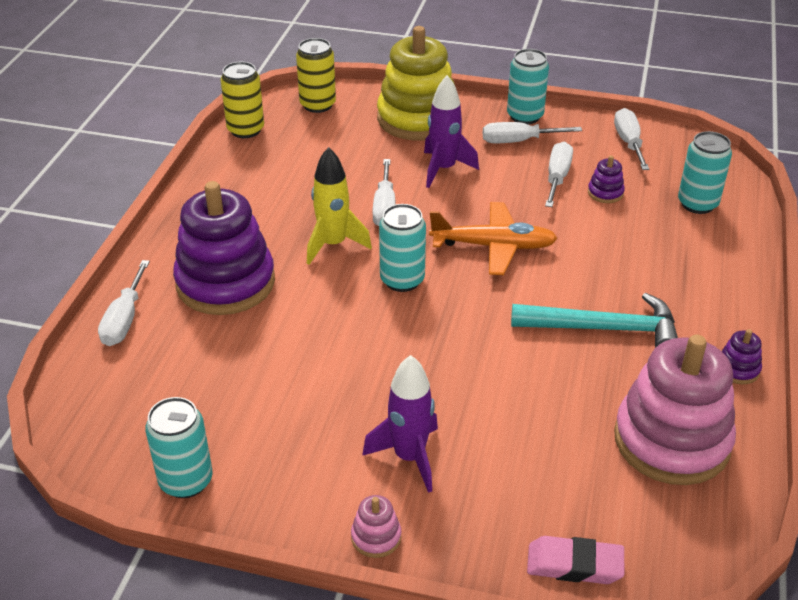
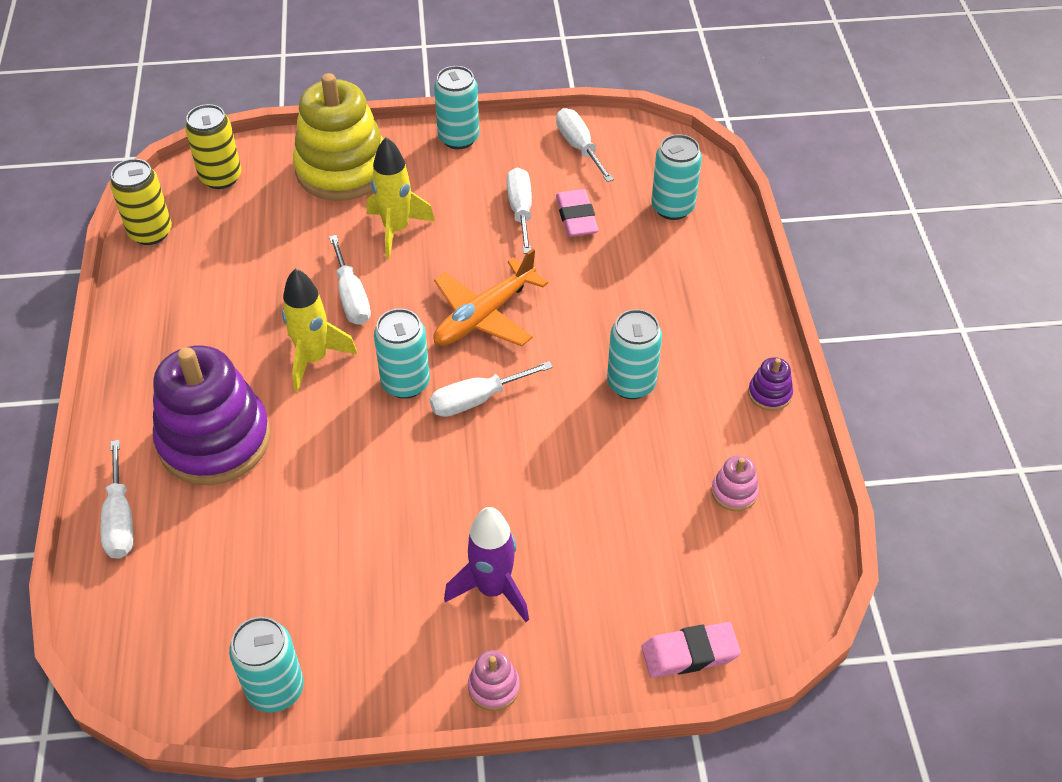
camera: 20 degrees left, 10 degrees up
(444, 169) = (396, 230): purple rocket -> yellow rocket
(493, 246) = (485, 315): orange plane -> orange plane turned 150 degrees clockwise
(518, 141) = (463, 173): white screwdriver -> white screwdriver (477, 400)
(605, 193) = (576, 217): purple stacking toy -> pink eraser
(605, 329) = (631, 384): turquoise hammer -> turquoise can
(671, 440) = (734, 492): pink stacking toy -> pink stacking toy, size x0.40

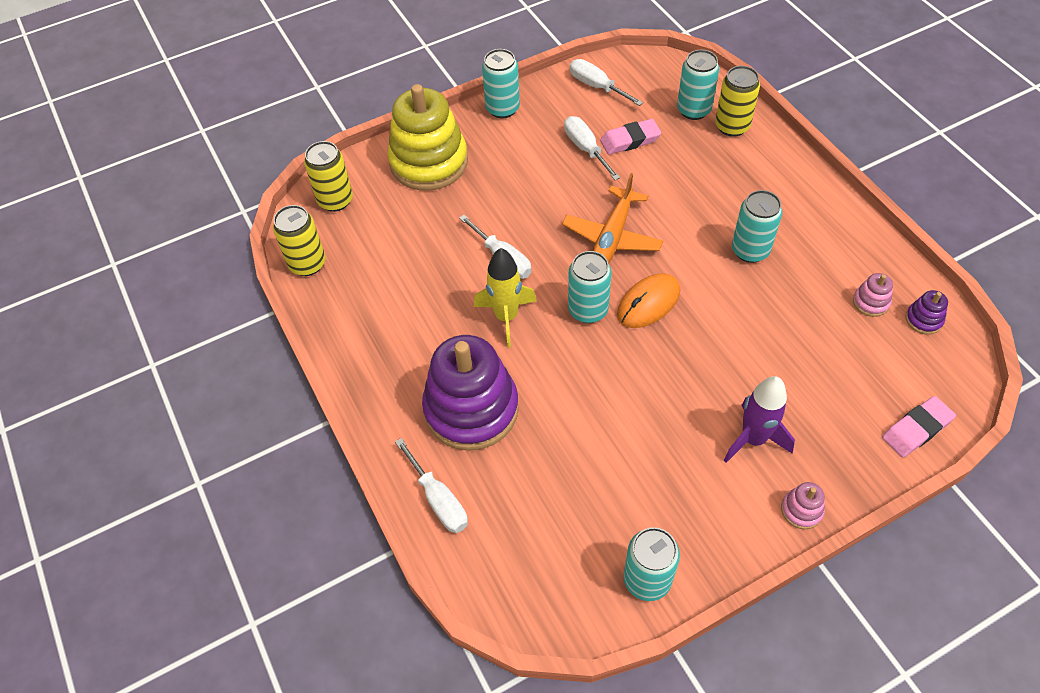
camera: 20 degrees left, 5 degrees up
(396, 230) = (502, 195): yellow rocket -> none
(477, 400) = (648, 303): white screwdriver -> orange mouse
(576, 217) = (630, 140): pink eraser -> pink eraser turned 75 degrees counterclockwise
(705, 240) = (732, 126): none -> yellow can
(769, 394) = (848, 223): purple stacking toy -> purple stacking toy (923, 319)

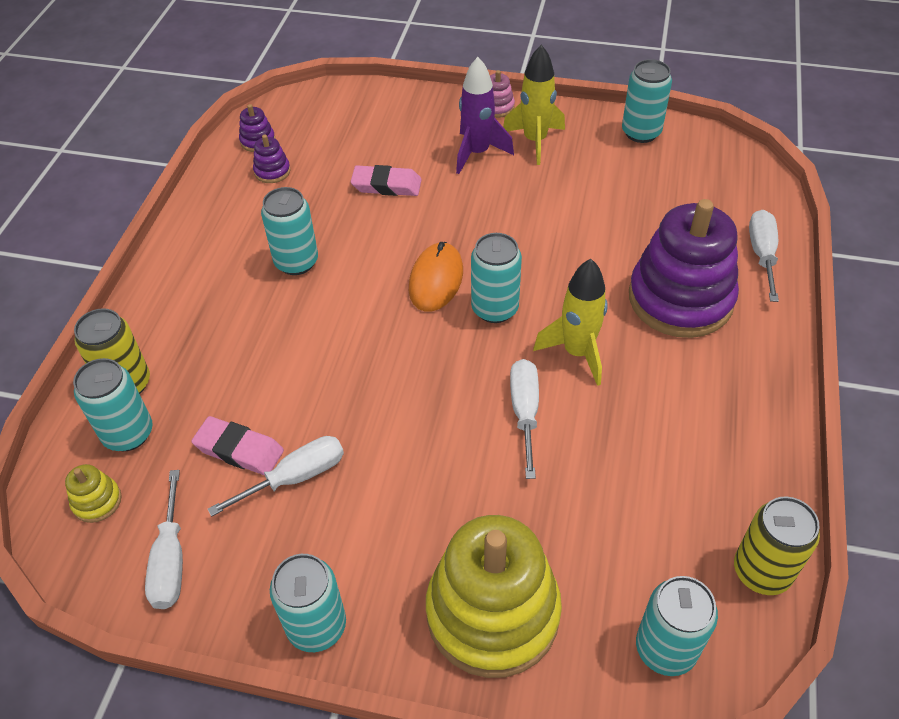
camera: 140 degrees left, 5 degrees down
(335, 200) = (665, 648): yellow can -> turquoise can
(586, 149) = (296, 477): white screwdriver -> white screwdriver turned 135 degrees counterclockwise
(612, 237) = (394, 357): orange plane -> none
(648, 303) = (436, 280): orange mouse -> orange mouse turned 75 degrees counterclockwise
(663, 81) = (97, 501): none -> yellow stacking toy
(724, 491) = (535, 141): none -> yellow rocket
(870, 302) = (272, 171): pink stacking toy -> purple stacking toy
(916, 429) = (366, 98): pink eraser -> pink eraser (386, 185)

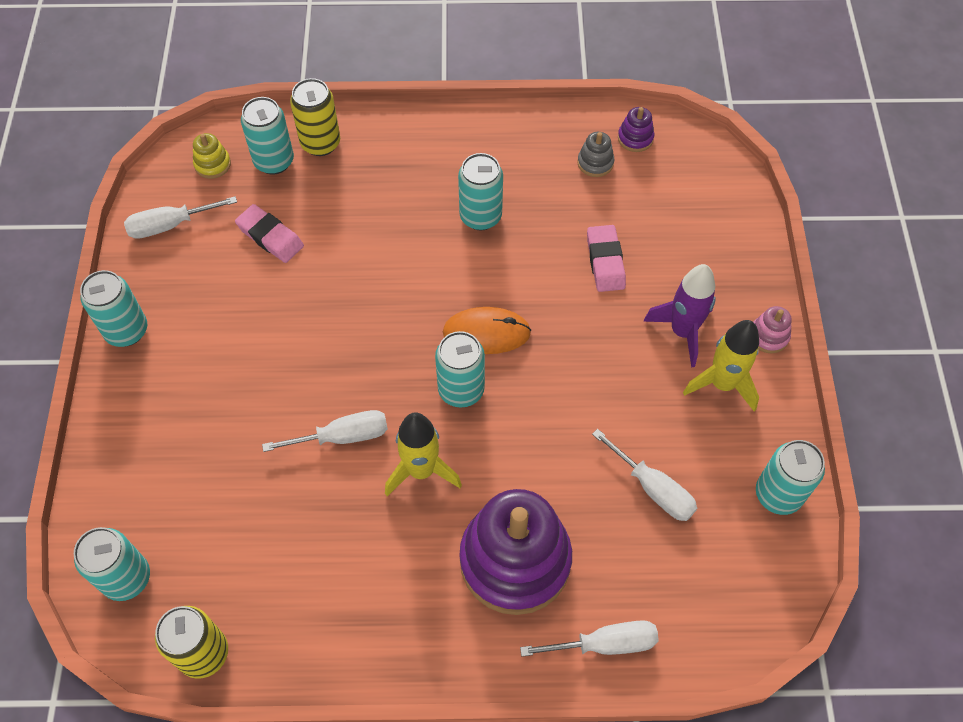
camera: 75 degrees right, 10 degrees up
(239, 450) = (270, 237): pink eraser -> pink eraser turned 60 degrees counterclockwise
(272, 171) = (595, 163): purple stacking toy -> grey stacking toy
(296, 477) = (250, 282): white screwdriver -> white screwdriver (653, 488)
(492, 613) = (147, 446): yellow stacking toy -> none

